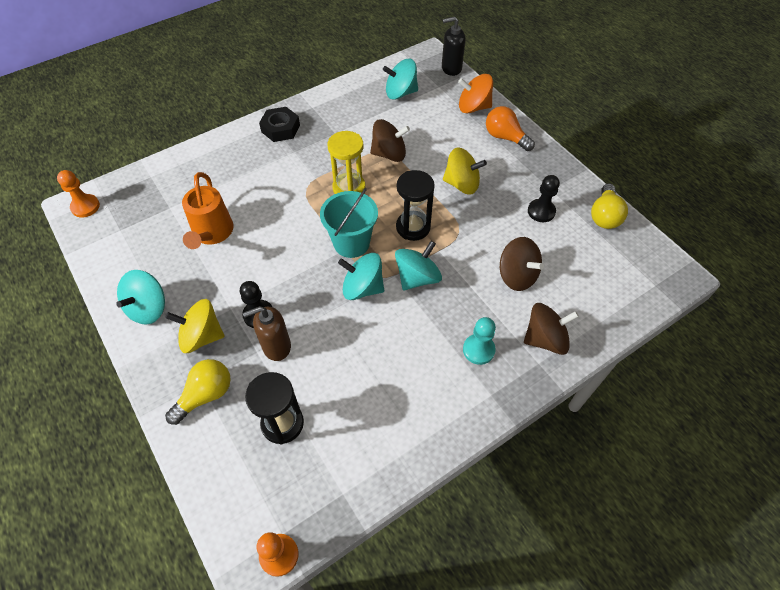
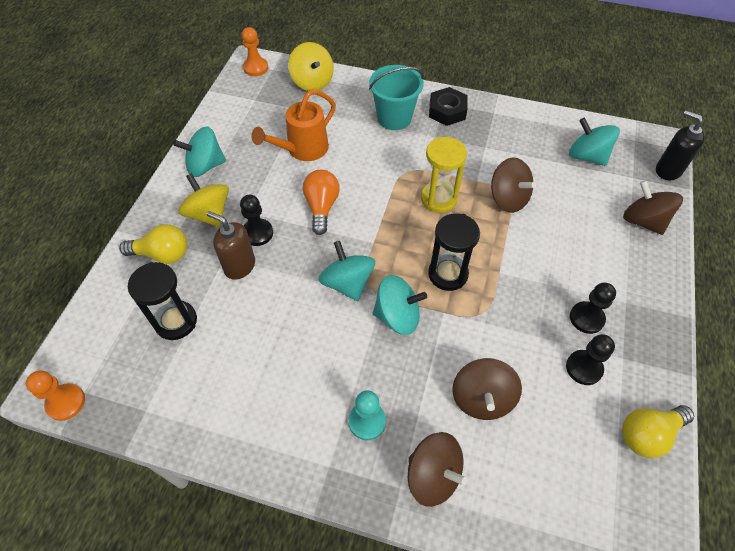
camera: 50 degrees right, 0 degrees up
(351, 243) = (384, 242): turquoise bucket -> turquoise bucket (394, 118)
(462, 184) = (539, 277): yellow spinning top -> yellow spinning top (312, 82)
(473, 107) = (643, 221): orange spinning top -> brown spinning top
(505, 137) = (639, 273): orange light bulb -> orange light bulb (321, 207)
(511, 184) = (586, 318): none -> black pawn

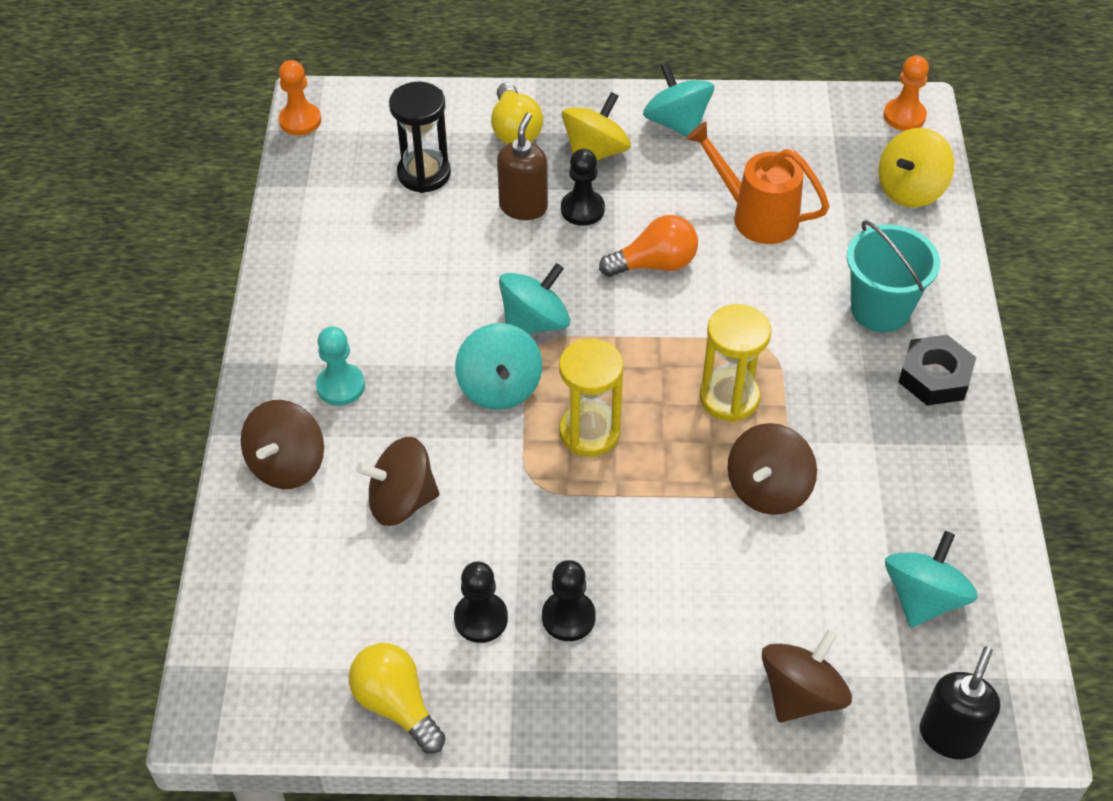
camera: 75 degrees right, 5 degrees down
(448, 274) = (589, 432): black hourglass -> yellow hourglass

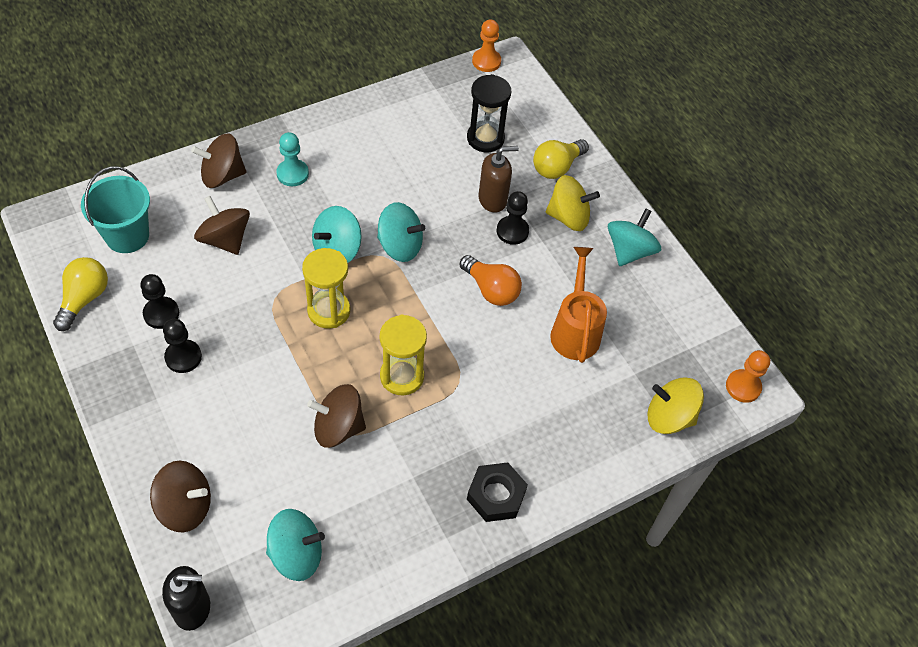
camera: 55 degrees right, 5 degrees up
(880, 309) = (537, 438): turquoise bucket -> turquoise bucket (127, 236)

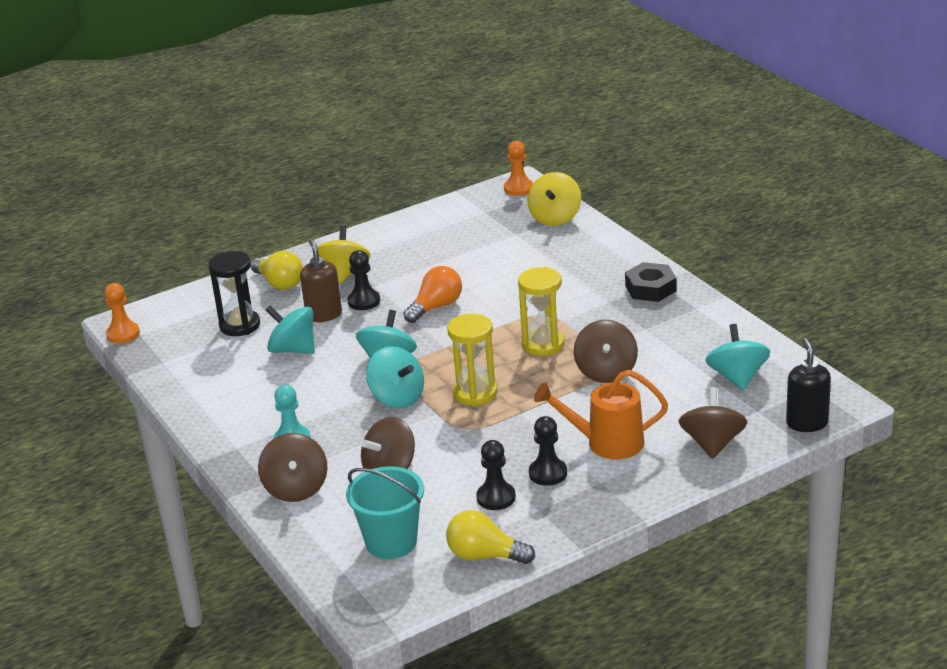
camera: 85 degrees left, 25 degrees down
(575, 330) = (475, 263): orange watering can -> orange watering can (606, 443)
(629, 251) = (382, 242): turquoise spinning top -> turquoise spinning top (293, 349)

